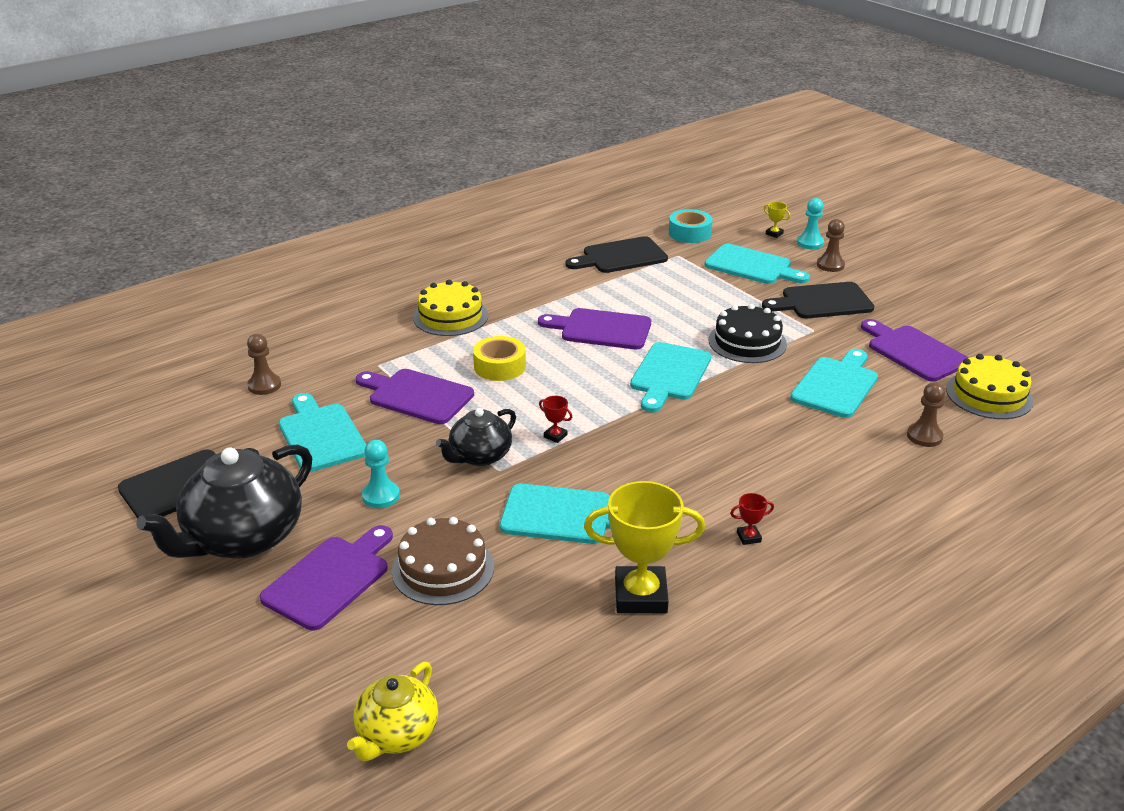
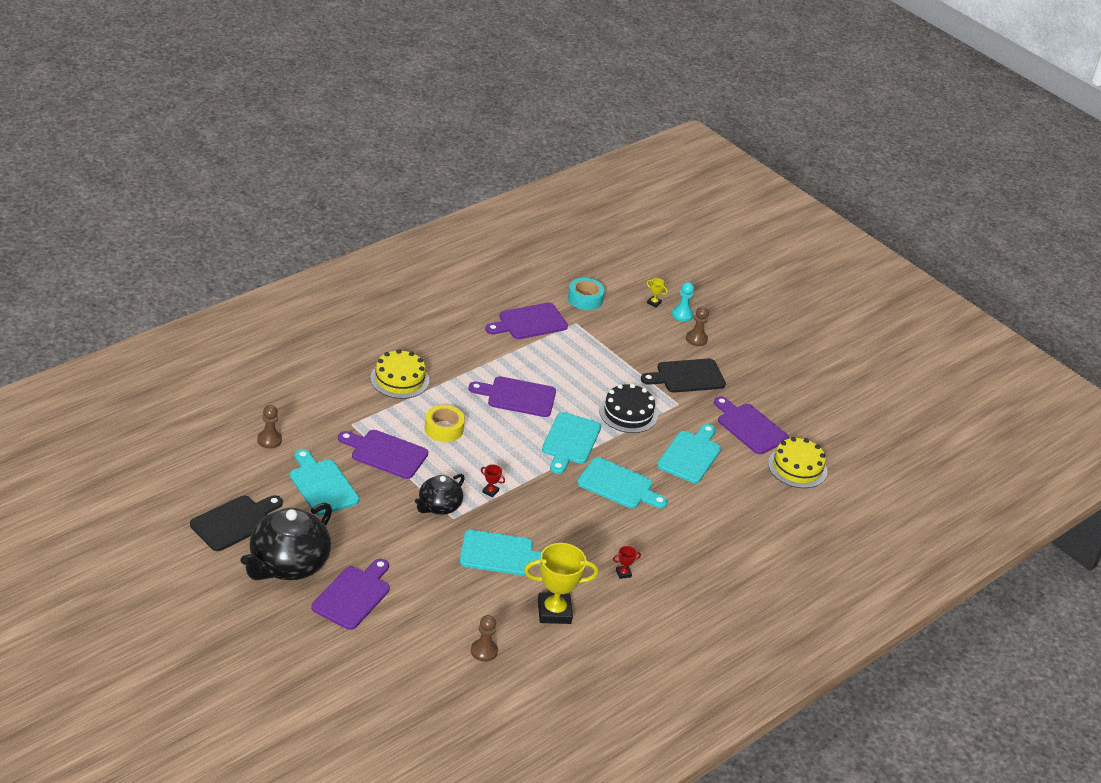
camera: 10 degrees left, 5 degrees up
(381, 496) = (375, 536): turquoise pawn -> none
(396, 734) = (414, 693): yellow teapot -> none
(443, 569) = (426, 590): brown cake -> none
(620, 256) = (529, 322): black cutting board -> purple cutting board
(752, 266) = (634, 337): turquoise cutting board -> turquoise cutting board (618, 485)
(924, 436) = (747, 500): brown pawn -> brown pawn (484, 651)

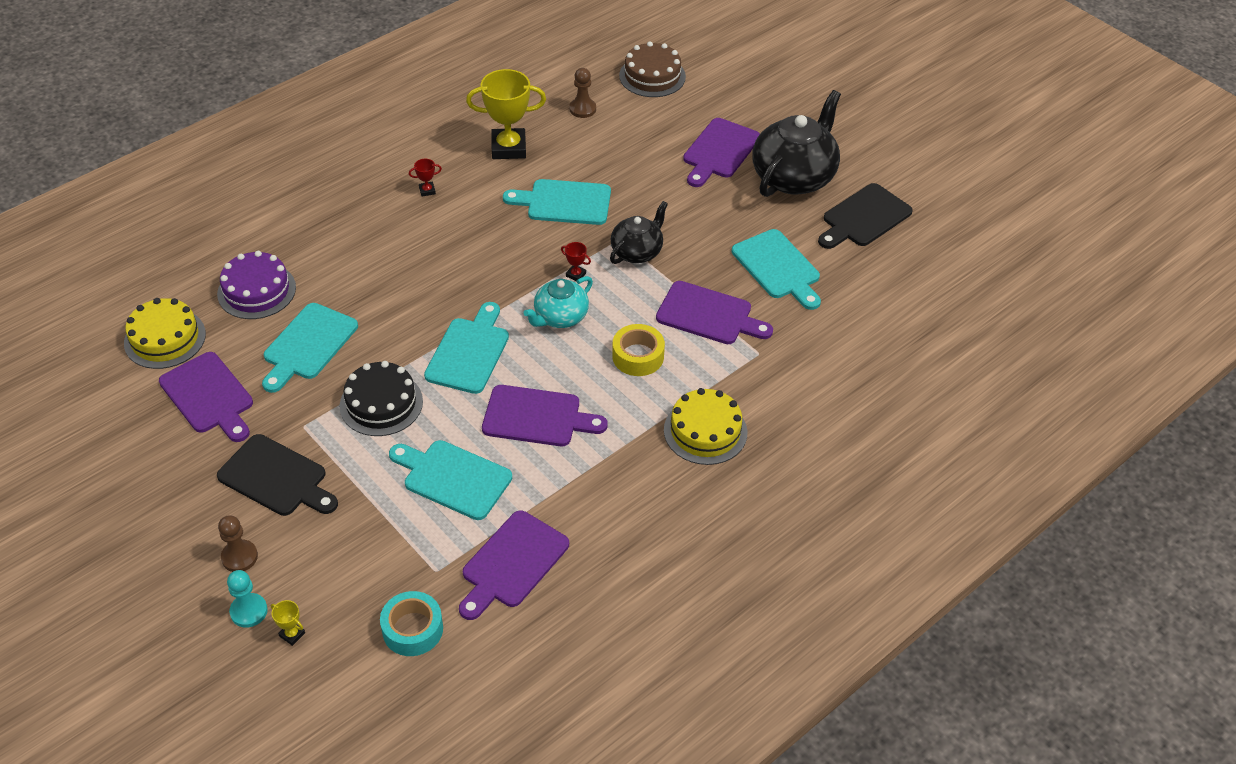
camera: 175 degrees left, 10 degrees up
(269, 440) = (856, 321): brown pawn -> none
(410, 688) = (652, 76): none -> brown cake
(502, 460) = (560, 317): none -> turquoise teapot
(529, 322) = (512, 563): purple cutting board -> purple cutting board turned 150 degrees clockwise
(618, 485) = (414, 295): turquoise cutting board -> turquoise cutting board (453, 478)
(687, 376) = (276, 478): black cutting board -> black cutting board turned 45 degrees clockwise
(742, 497) = (256, 291): none -> purple cake

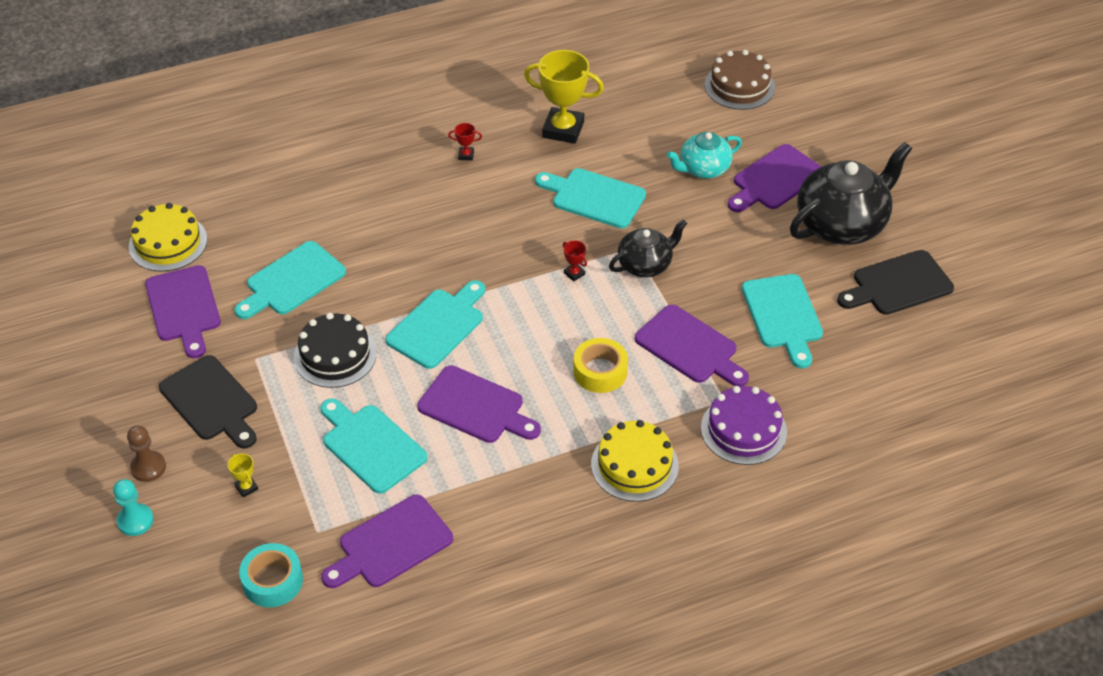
camera: 20 degrees right, 0 degrees up
(256, 291) = (267, 217): purple cake -> purple cake (743, 429)
(292, 634) = (164, 554): yellow trophy -> yellow trophy (246, 487)
(560, 317) = (540, 312): turquoise teapot -> turquoise teapot (703, 169)
(582, 109) = (653, 105): brown pawn -> none

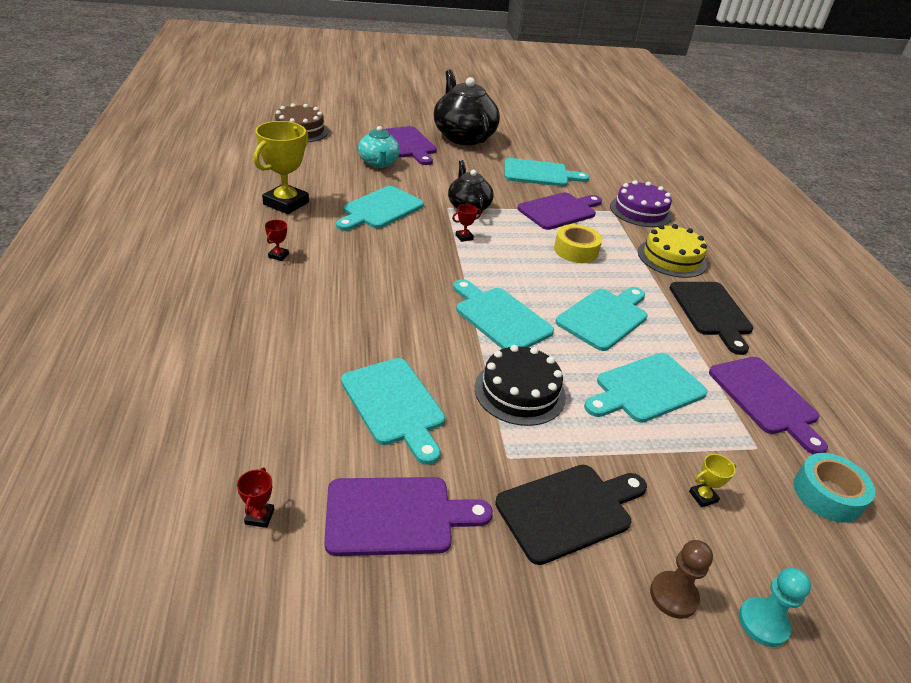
camera: 80 degrees left, 10 degrees down
(168, 243) = (259, 516): yellow cake -> red trophy
(475, 407) = (604, 317): purple cutting board -> turquoise cutting board
(898, 285) = (525, 136): black cutting board -> black cutting board (711, 312)

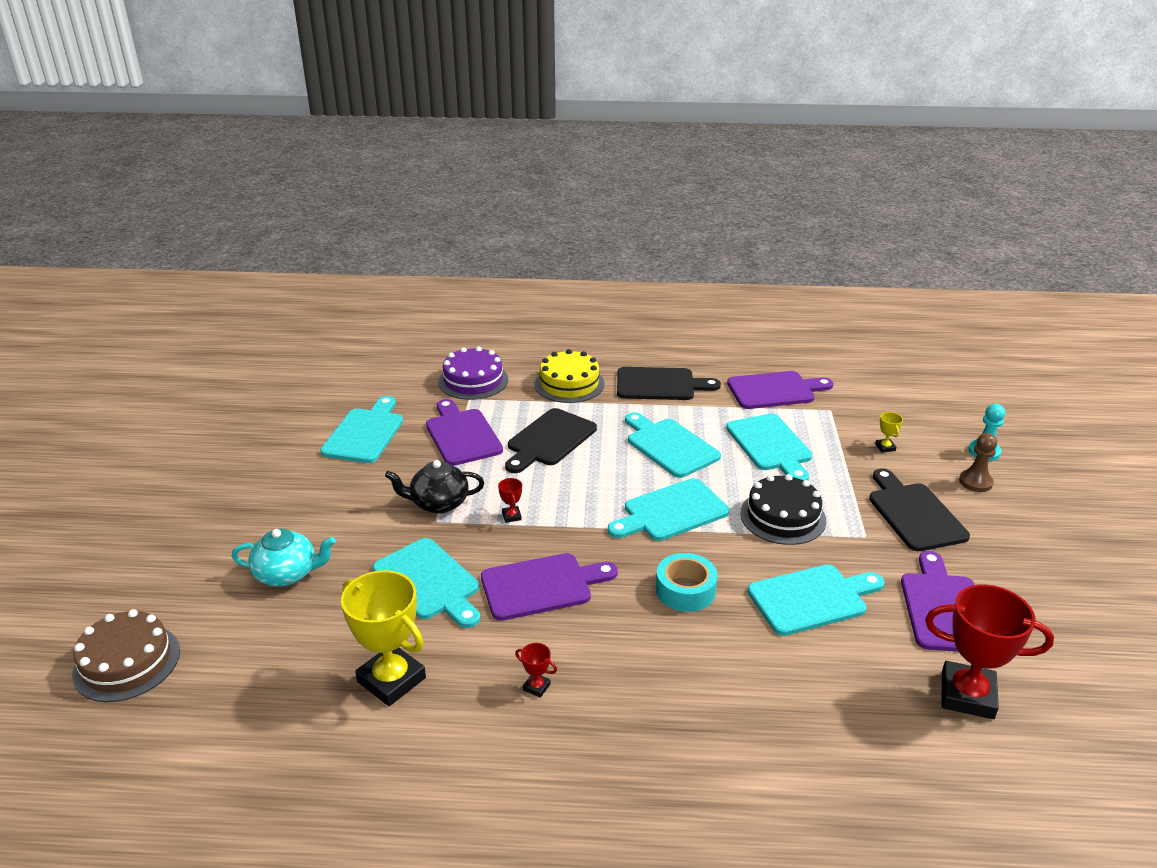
camera: 75 degrees left, 5 degrees down
(259, 516) = (967, 695): red trophy -> red trophy, size x2.42
(408, 144) = (233, 539): purple cutting board -> purple cutting board (542, 586)
(463, 136) = (228, 481): black teapot -> none
(576, 250) = (549, 440): yellow tape -> black cutting board
(827, 494) = (870, 394): turquoise tape -> turquoise tape (685, 590)

